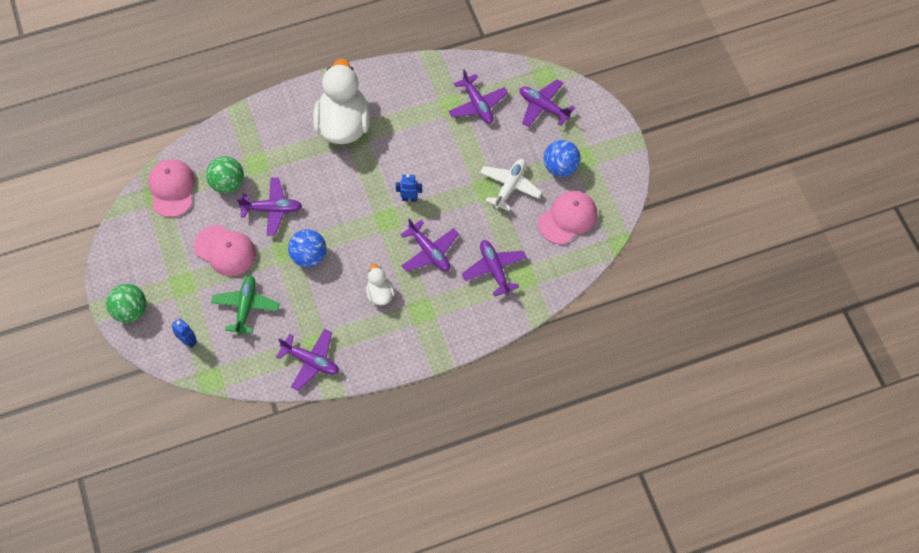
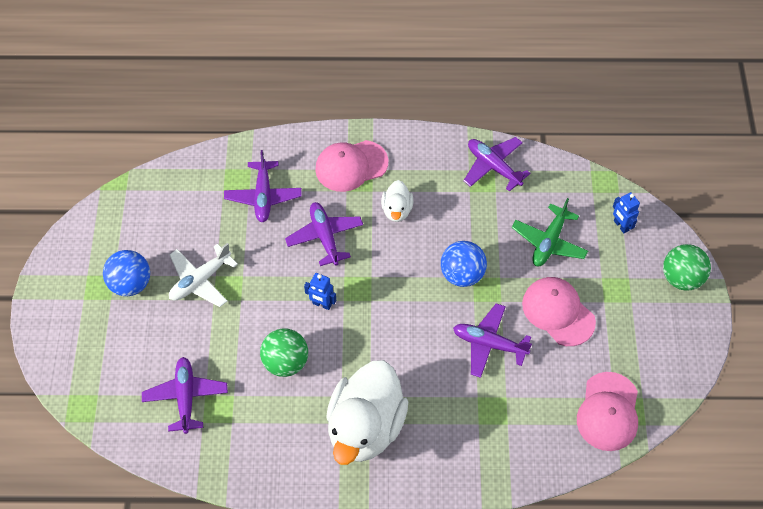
camera: 160 degrees left, 5 degrees down
(228, 183) = (535, 395): green ball -> green ball (285, 362)
(543, 107) = (107, 366): purple plane -> none
(568, 218) = (156, 224): pink cap -> pink cap (351, 166)

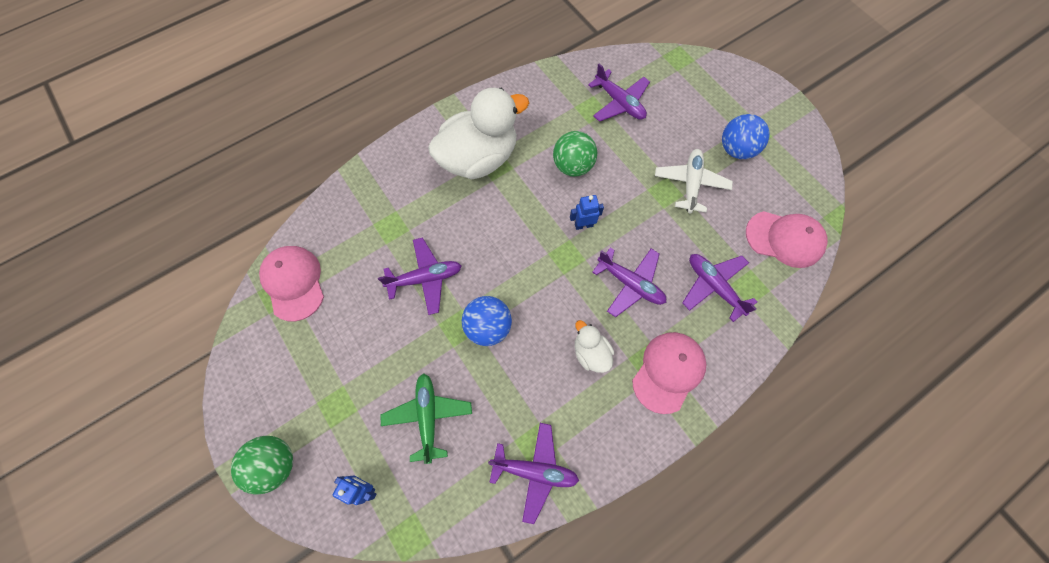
camera: 145 degrees right, 10 degrees up
(365, 427) = (479, 158): white duck -> white duck turned 75 degrees clockwise
(558, 312) = (381, 346): pink cap -> pink cap (785, 239)

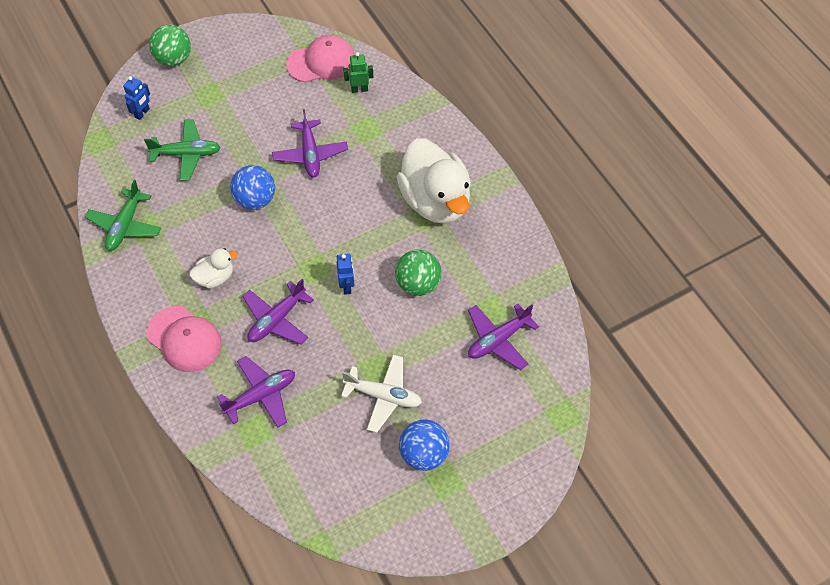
camera: 95 degrees right, 10 degrees down
(336, 239) = (359, 89): none -> green robot
(535, 471) = (125, 225): purple plane -> green plane
(785, 239) = (303, 479): pink cap -> none

